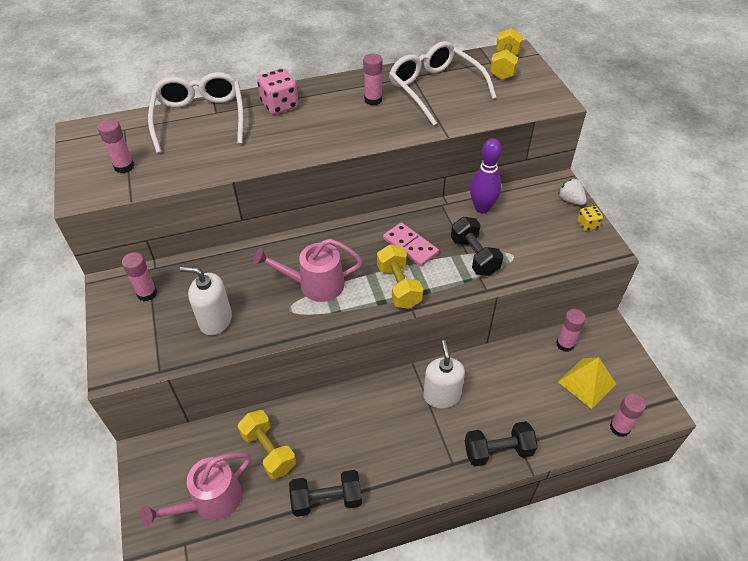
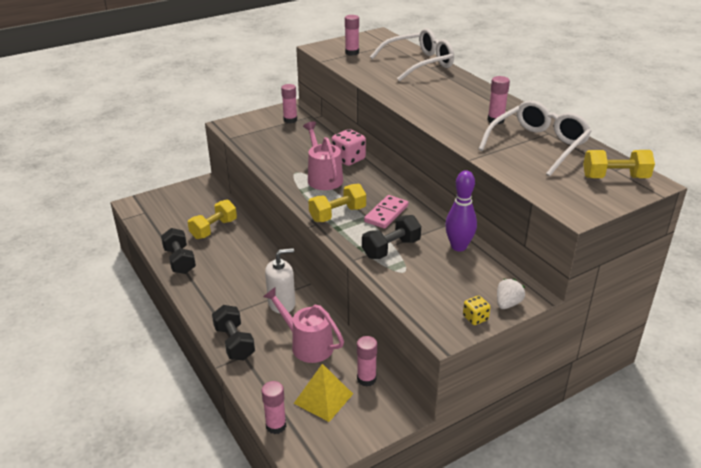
camera: 75 degrees right, 15 degrees down
(210, 501) = (173, 214): pink watering can -> pink watering can (307, 344)
(215, 320) = (276, 147): white soap dispenser -> none
(280, 105) = (457, 86): pink dice -> pink dice (348, 159)

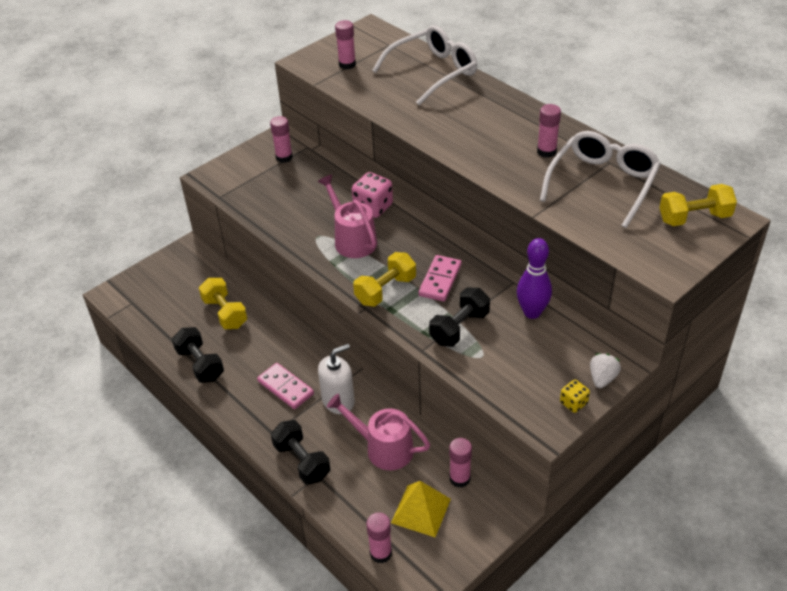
camera: 10 degrees left, 10 degrees up
(214, 229) = (225, 313): yellow dumbbell -> yellow dumbbell turned 60 degrees counterclockwise
(242, 287) = (286, 387): none -> pink domino

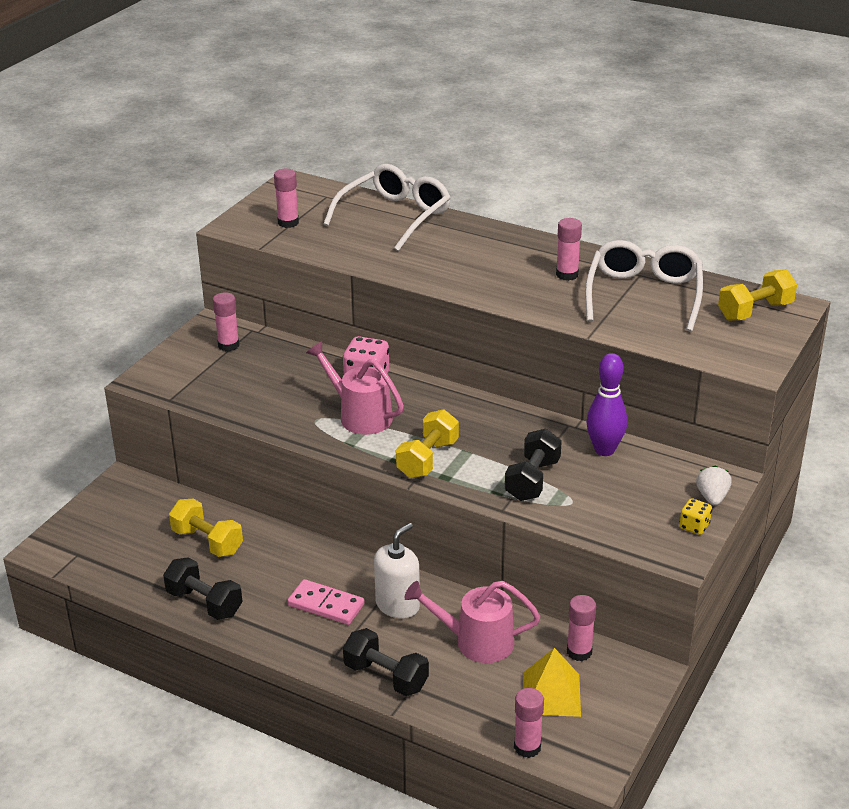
camera: 20 degrees left, 10 degrees down
(440, 280) = (485, 438): pink domino -> none

